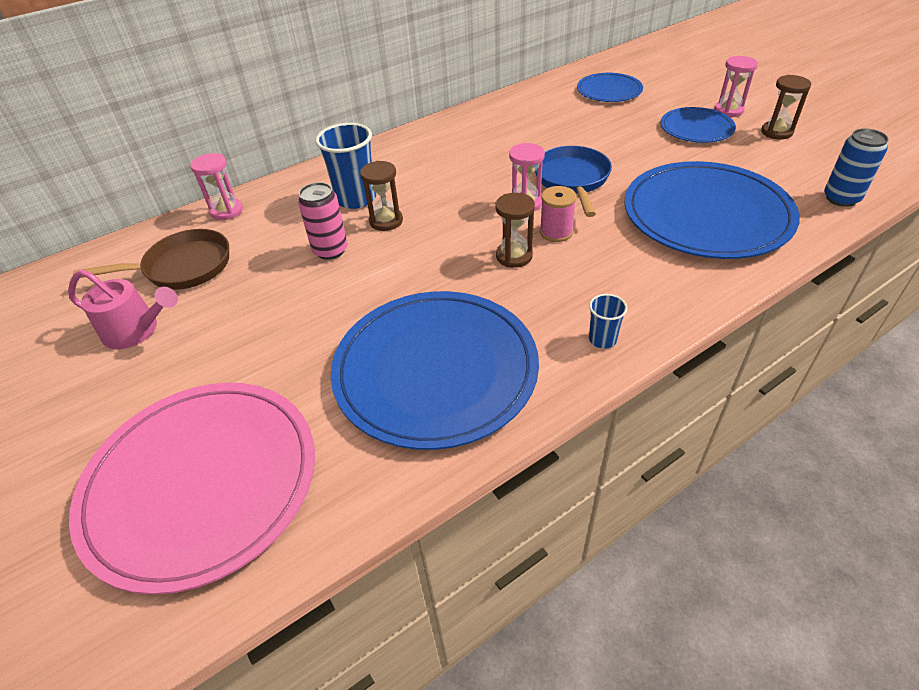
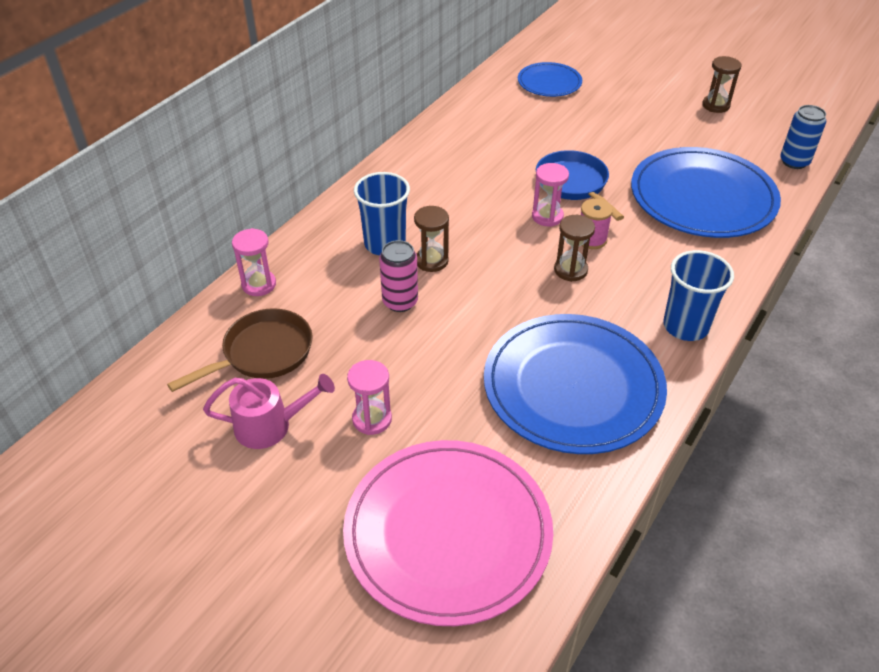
camera: 25 degrees left, 0 degrees up
(602, 339) = (685, 326): blue cup -> blue cup, size x1.94
(696, 128) = (649, 112): blue plate -> none
(728, 111) = (665, 89): pink hourglass -> pink hourglass (372, 419)

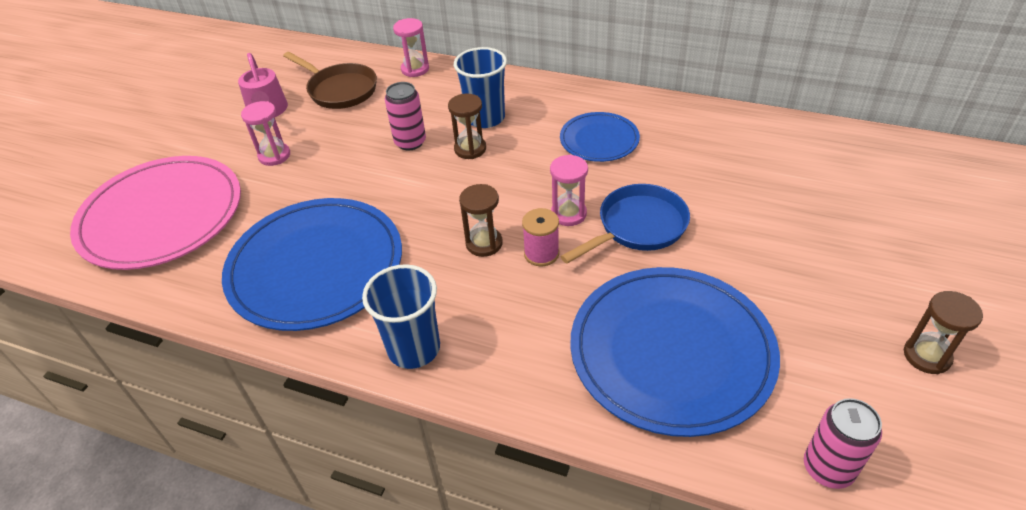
camera: 80 degrees right, 0 degrees up
(549, 82) = (848, 177): blue plate -> blue plate (599, 140)
(794, 162) = (828, 468): blue can -> pink can

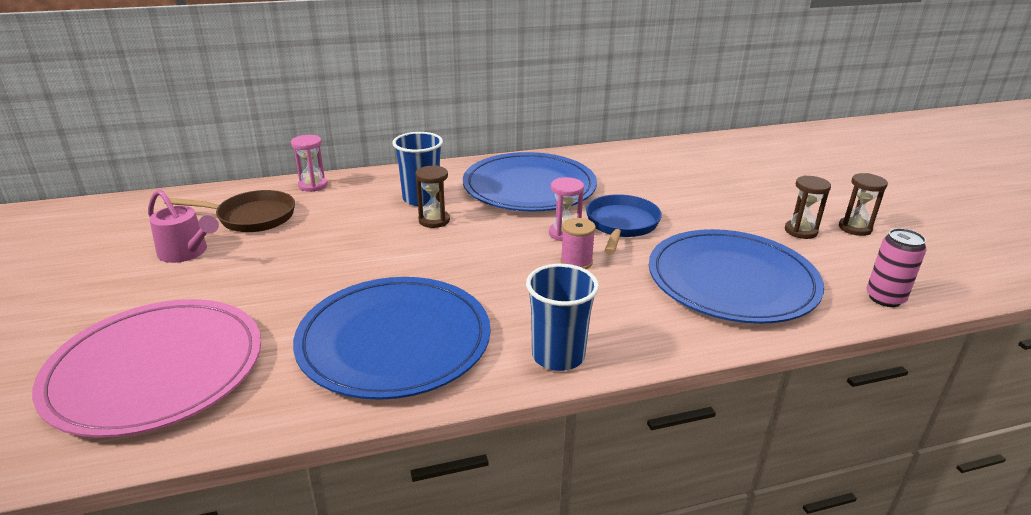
camera: 40 degrees left, 15 degrees down
(274, 156) = (240, 281): pink hourglass -> none
(410, 142) = (373, 231): pink can -> none
(484, 243) = (525, 272): brown hourglass -> brown hourglass (800, 231)
(599, 140) = (529, 187): blue plate -> blue plate, size x1.92

